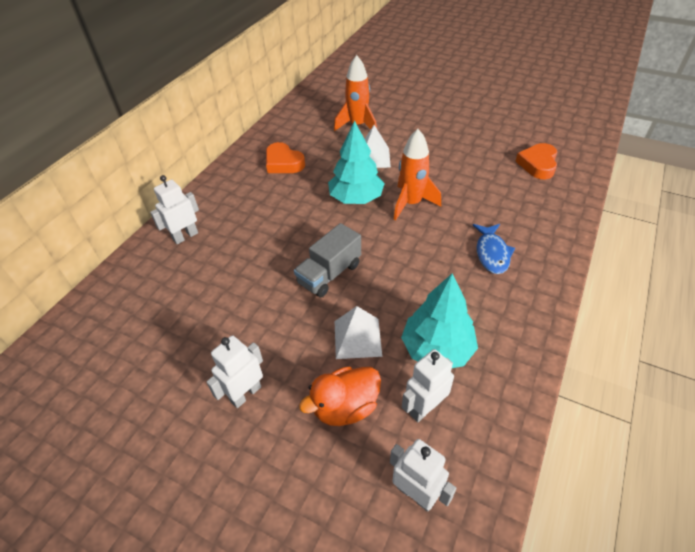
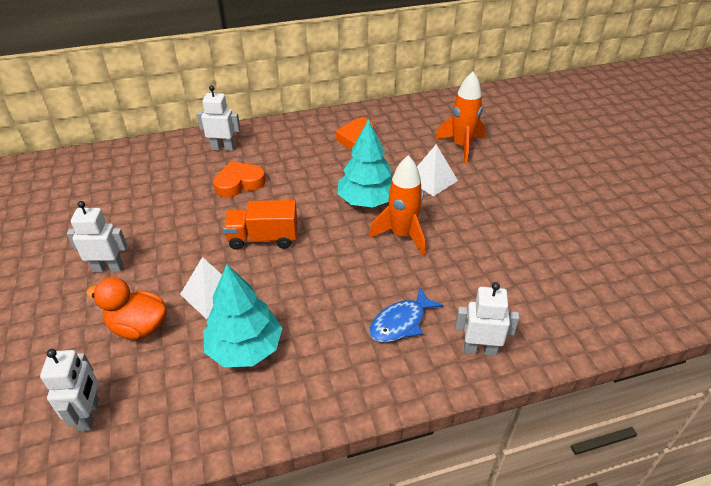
camera: 45 degrees right, 5 degrees down
(329, 274) = (263, 238): grey truck -> orange truck
(424, 408) = (175, 374): white robot -> white robot (479, 349)
(538, 164) = (580, 288): orange heart -> orange heart (239, 183)

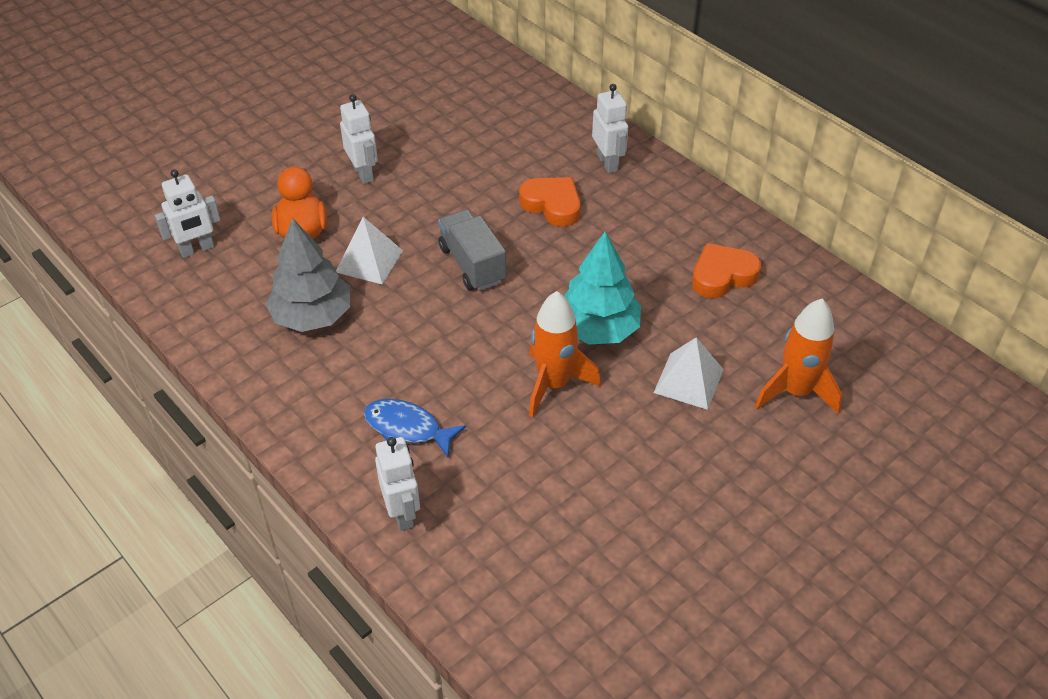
camera: 65 degrees right, 5 degrees up
(245, 348) = (312, 316): turquoise tree -> grey tree
(263, 238) = (472, 264): orange truck -> grey truck

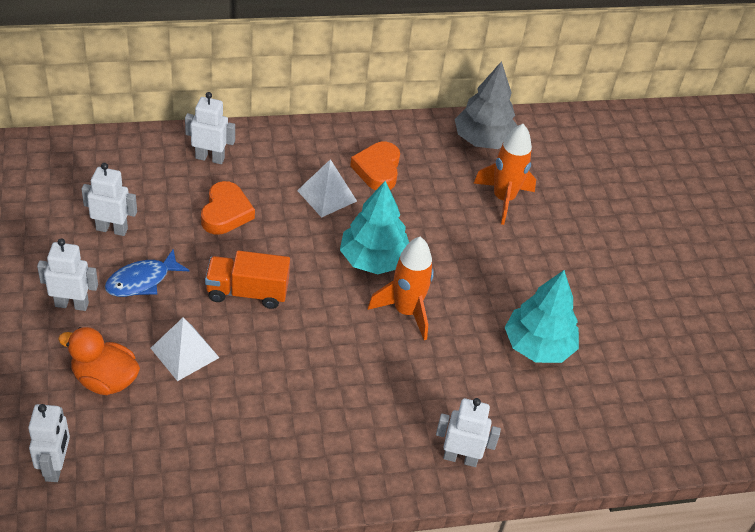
camera: 65 degrees left, 0 degrees up
(312, 316) = (216, 420): grey tree -> grey tree (483, 140)
(407, 428) = (384, 416): blue fish -> blue fish (142, 281)
(464, 152) = (112, 229): none -> white robot
(472, 264) = (247, 292): grey truck -> orange truck
(552, 205) = (225, 213): orange heart -> orange heart turned 120 degrees clockwise
(609, 516) = (538, 346): none -> turquoise tree
(688, 380) = (456, 242): white pyramid -> white pyramid (327, 195)

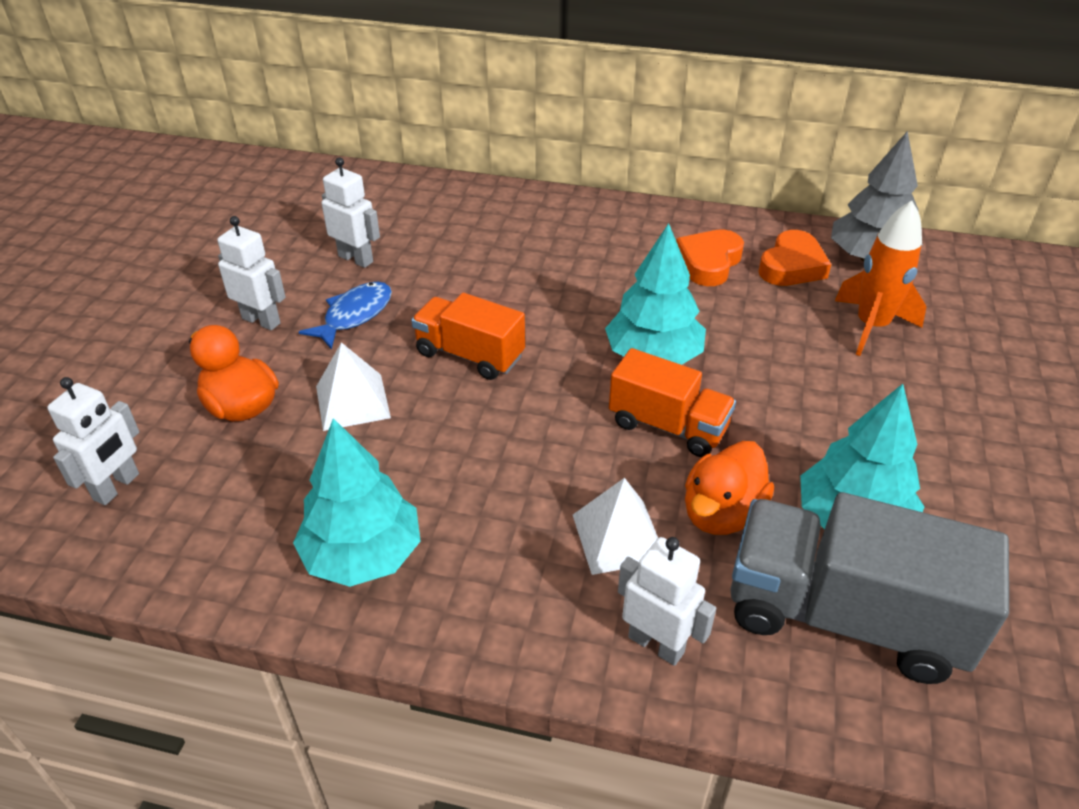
camera: 30 degrees right, 5 degrees down
(142, 281) = (354, 315): blue fish -> blue fish turned 135 degrees clockwise
(210, 158) = (509, 214): white robot -> none
(225, 213) = (494, 269): orange heart -> orange heart (792, 266)
(258, 459) = (363, 555): none -> turquoise tree
(327, 195) = (628, 276): white pyramid -> white pyramid (618, 537)
(406, 311) = (668, 426): orange rocket -> orange truck
(463, 363) = (721, 513): none -> orange duck
(553, 407) = (844, 616): none -> grey truck

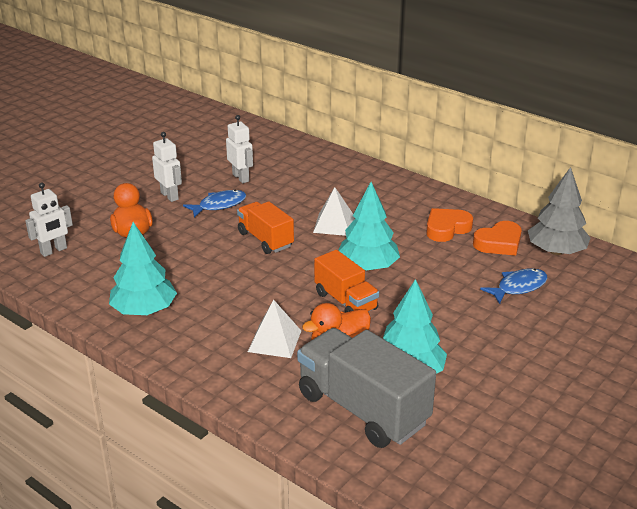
camera: 25 degrees right, 10 degrees down
(352, 401) = (188, 245): white pyramid -> white pyramid (334, 224)
(656, 644) = (255, 388): white robot -> none
(871, 326) = (518, 287): orange rocket -> blue fish

